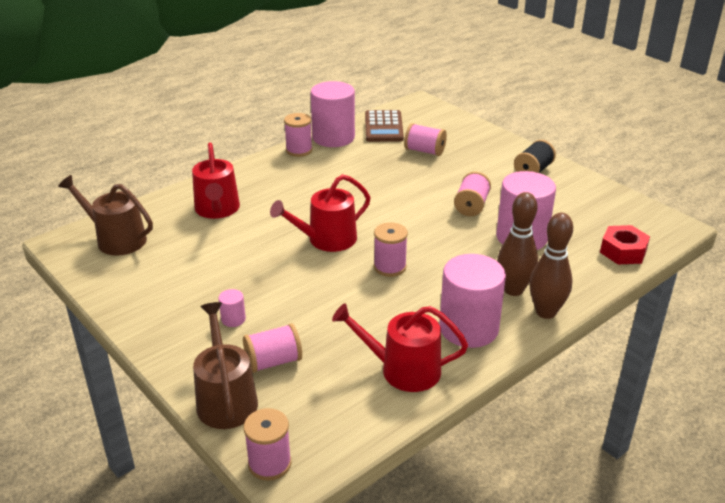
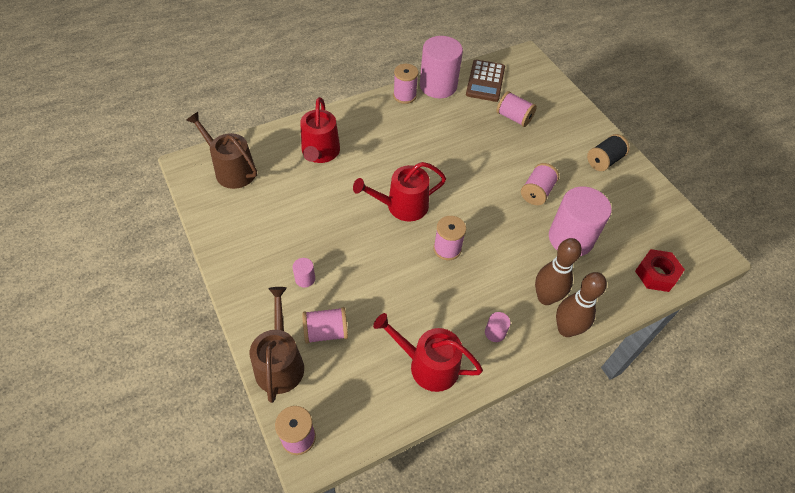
camera: 10 degrees right, 20 degrees up
(468, 328) = (495, 333): pink cylinder -> pink cylinder, size x0.42

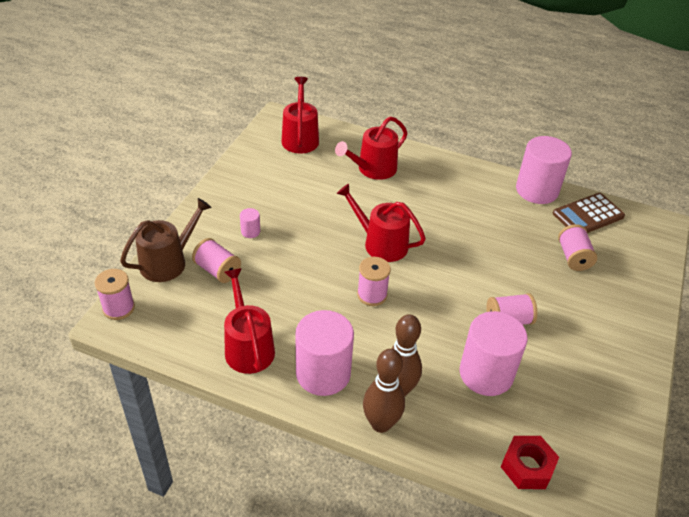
camera: 50 degrees right, 10 degrees down
(231, 170) = (300, 138): brown watering can -> red watering can
(404, 96) = (496, 178): pink spool -> none
(495, 333) = (323, 373): pink cylinder -> pink cylinder, size x2.41
(604, 161) = (615, 351): black spool -> none

